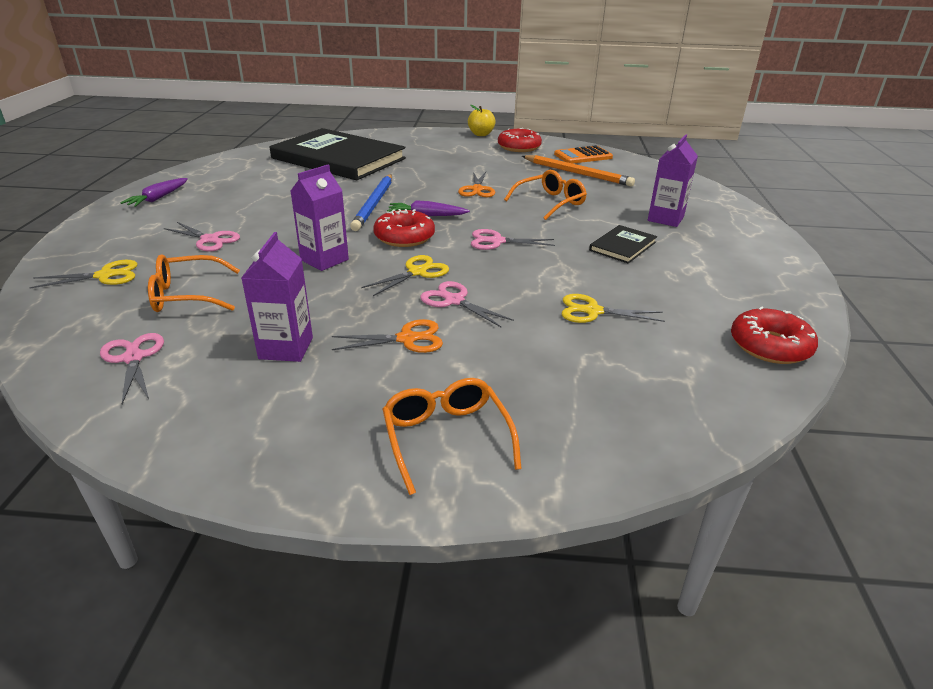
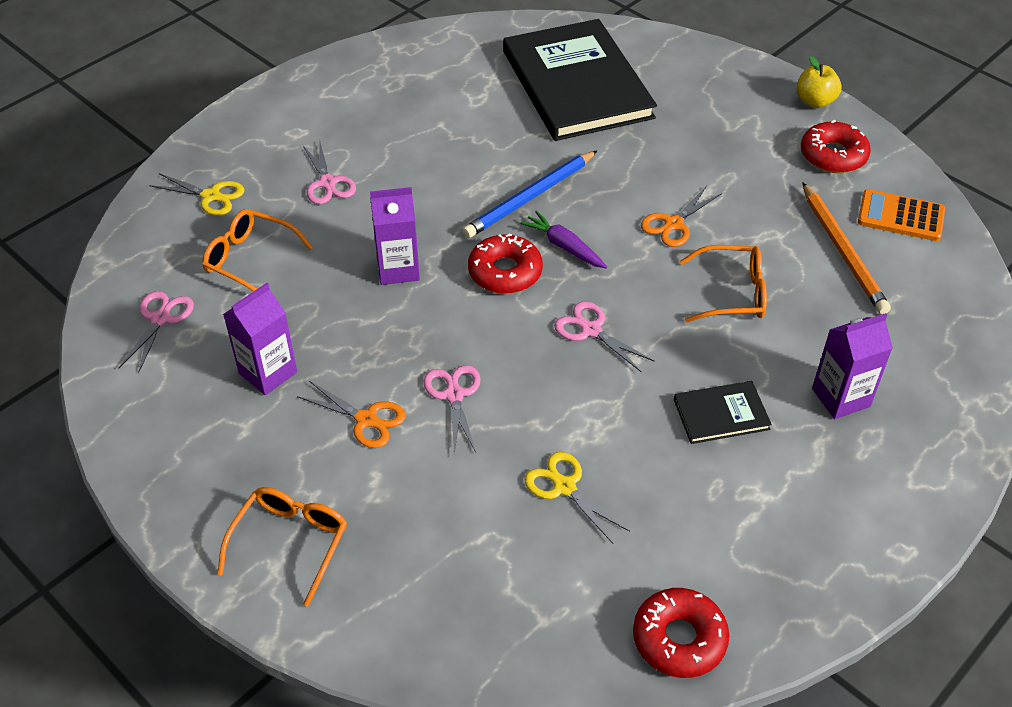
camera: 40 degrees right, 15 degrees up
(158, 198) = (335, 86): purple carrot -> none
(417, 272) = (462, 335): yellow scissors -> none

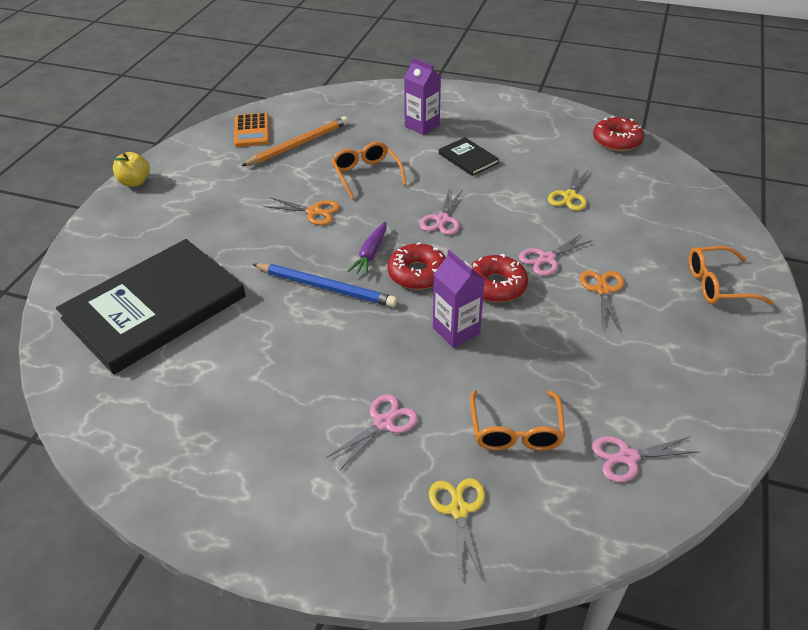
camera: 115 degrees left, 5 degrees down
(268, 373) = (614, 358): purple carton -> none
(833, 155) = (199, 164): red donut -> red donut (496, 285)

